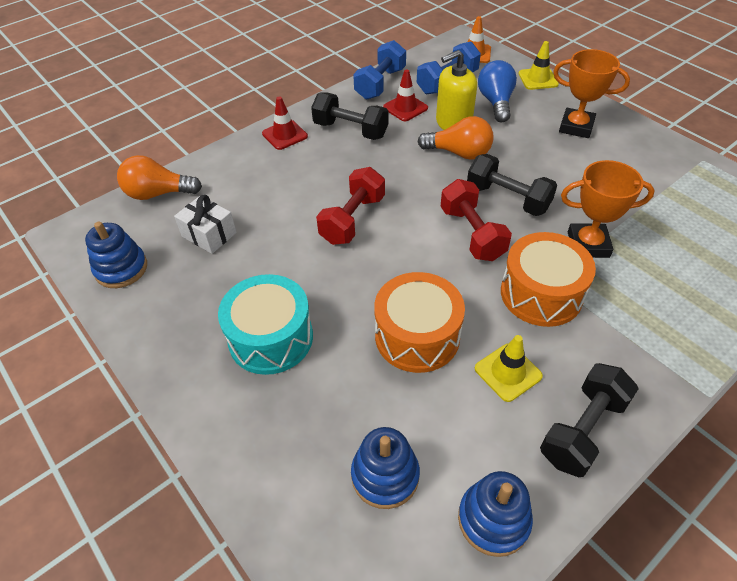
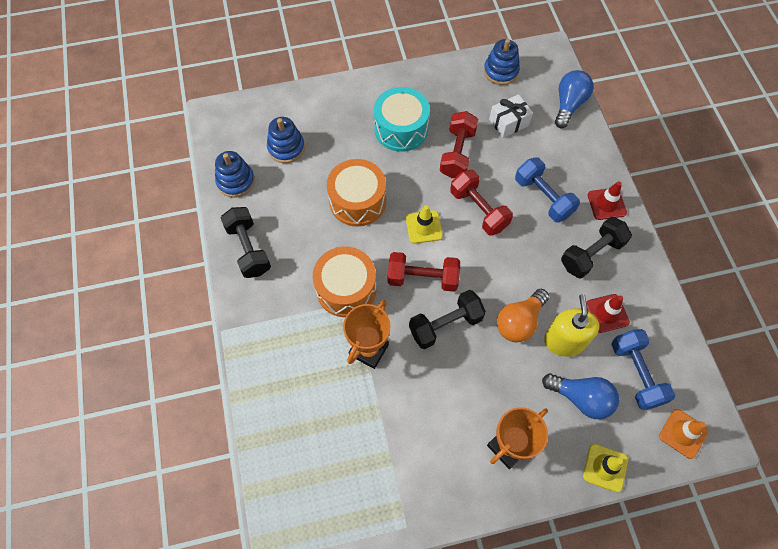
camera: 115 degrees right, 15 degrees up
(158, 193) = (568, 105): orange light bulb -> blue light bulb
(282, 265) = (457, 153): none -> red dumbbell
(380, 84) = (657, 311): blue dumbbell -> blue dumbbell (543, 197)
(508, 372) = (304, 234): yellow traffic cone -> yellow traffic cone (424, 227)

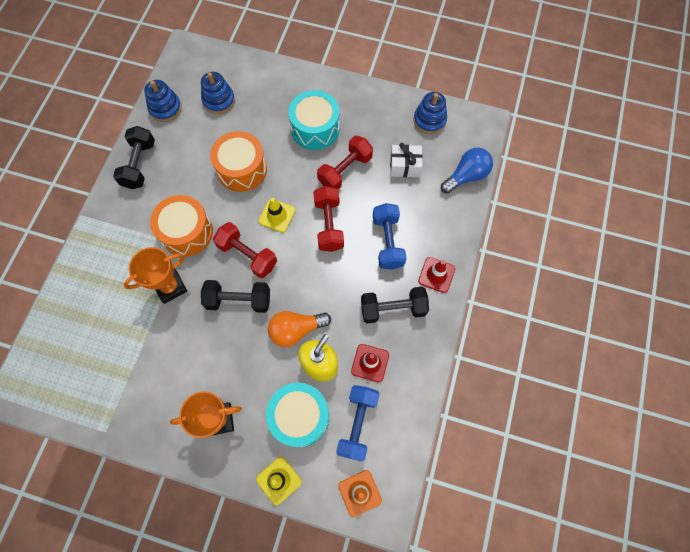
camera: 30 degrees right, 5 degrees up
(581, 398) = (300, 416): blue light bulb -> turquoise drum

